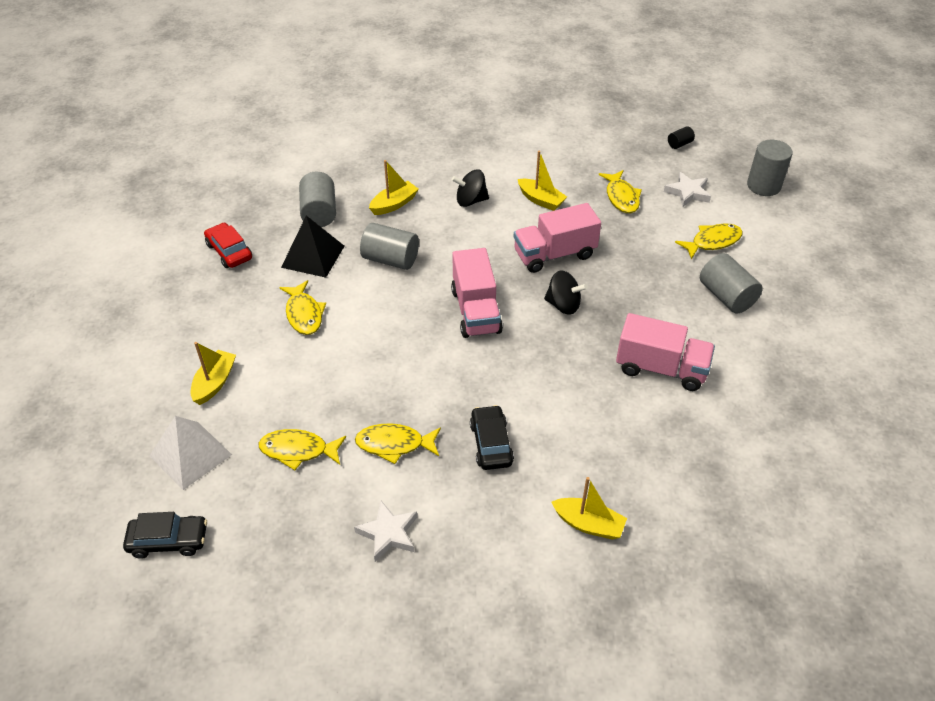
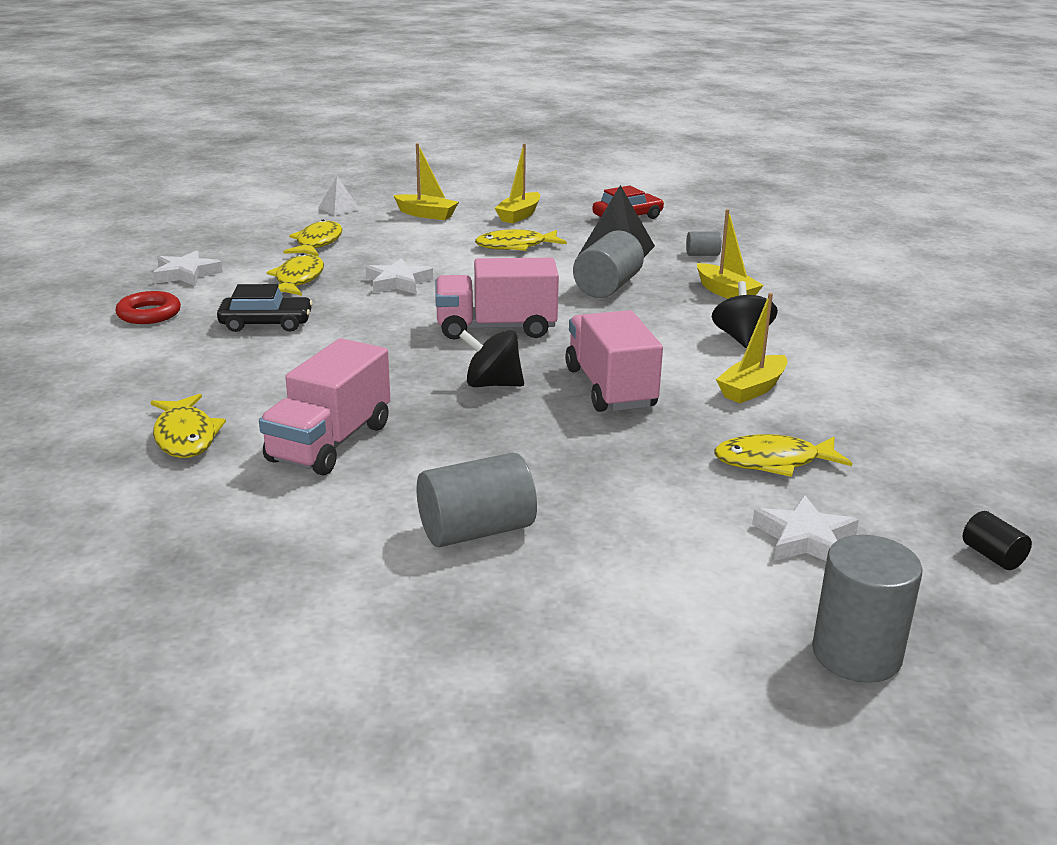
camera: 95 degrees right, 20 degrees down
(168, 541) = (248, 204): black car -> none
(190, 455) = (339, 208): white pyramid -> white pyramid, size x0.54
(319, 213) = (702, 254): grey cylinder -> grey cylinder, size x0.51
(394, 376) = (398, 282): none -> white star
(485, 531) = (149, 314): none -> red ring
(563, 305) = (492, 384): black spinning top -> black spinning top turned 75 degrees clockwise
(588, 524) = (108, 365): yellow boat -> yellow boat (519, 215)
(712, 242) = (639, 542): yellow fish -> yellow fish (186, 436)

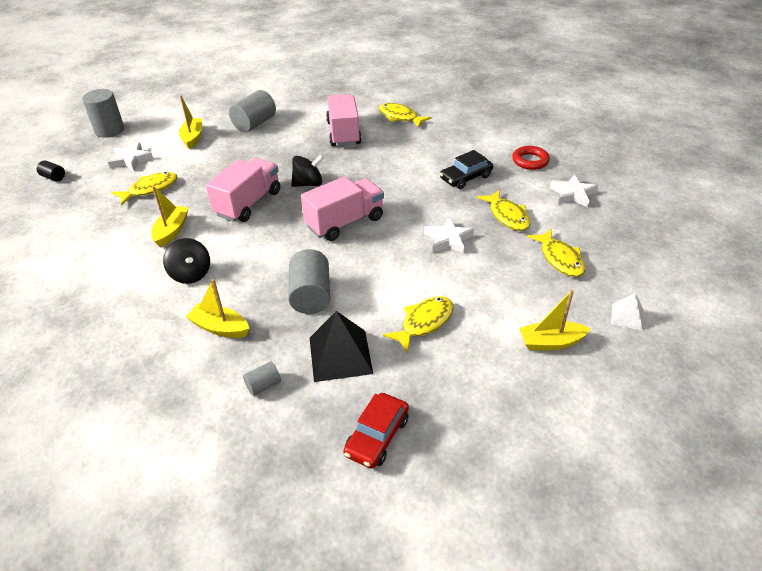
camera: 150 degrees right, 15 degrees up
(519, 215) = (477, 384): yellow boat -> yellow boat (193, 138)
(610, 388) = (248, 203): pink truck -> pink truck turned 105 degrees counterclockwise

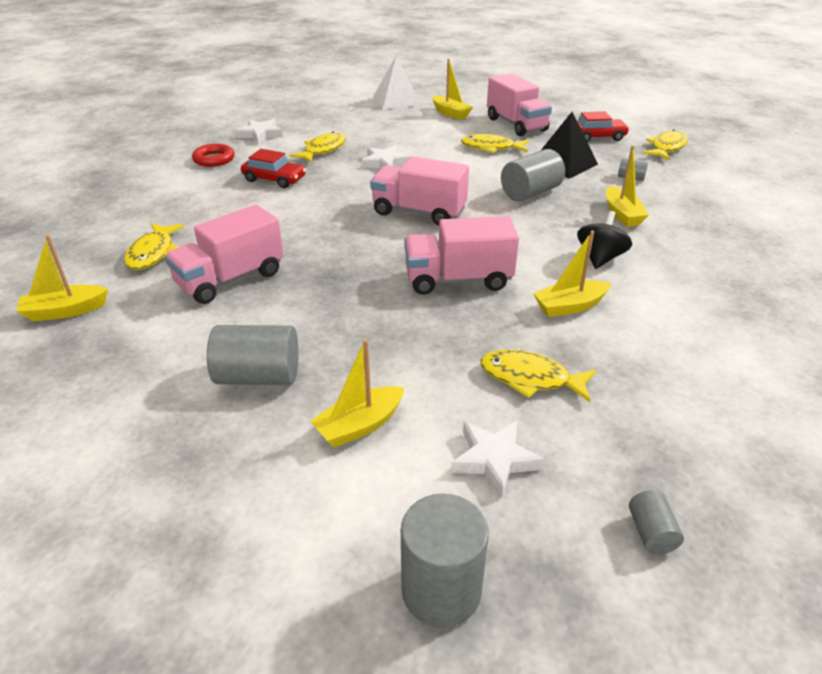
camera: 125 degrees left, 5 degrees down
(53, 177) = (651, 533): black cylinder -> grey cylinder
(308, 184) = (376, 257): black spinning top -> none
(366, 90) = (65, 311): none -> yellow boat
(466, 177) = (274, 179): black car -> red car
(472, 382) = (516, 124): none -> pink truck
(560, 259) = (360, 124): yellow fish -> yellow fish (666, 148)
(627, 316) = (396, 100): white pyramid -> white pyramid, size x1.84

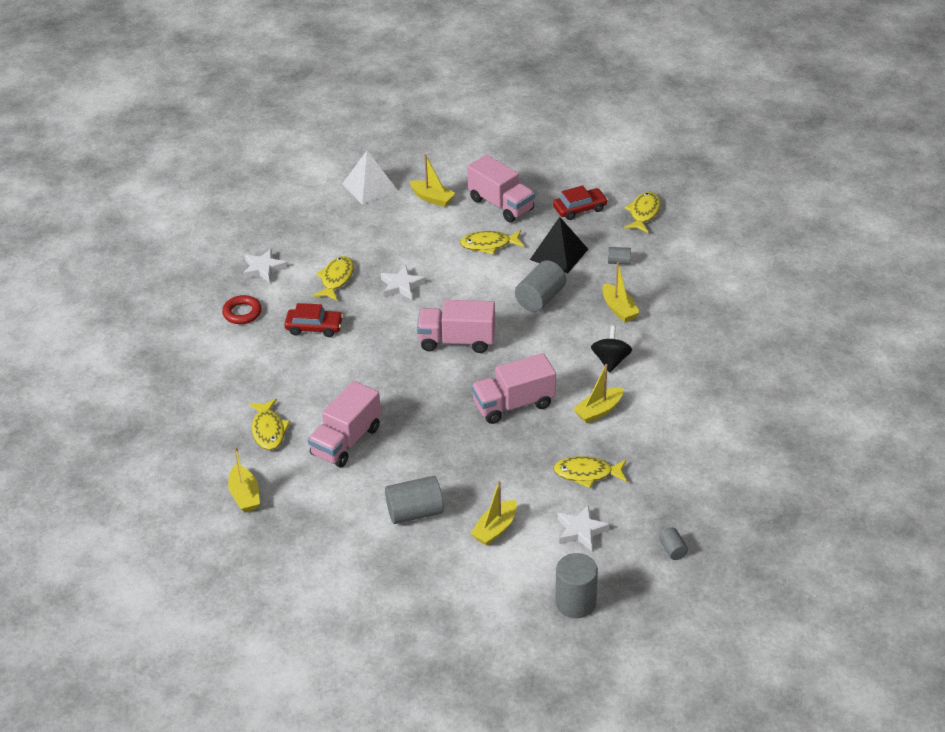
camera: 15 degrees left, 5 degrees up
(65, 311) = (245, 495): yellow boat -> yellow boat turned 75 degrees counterclockwise

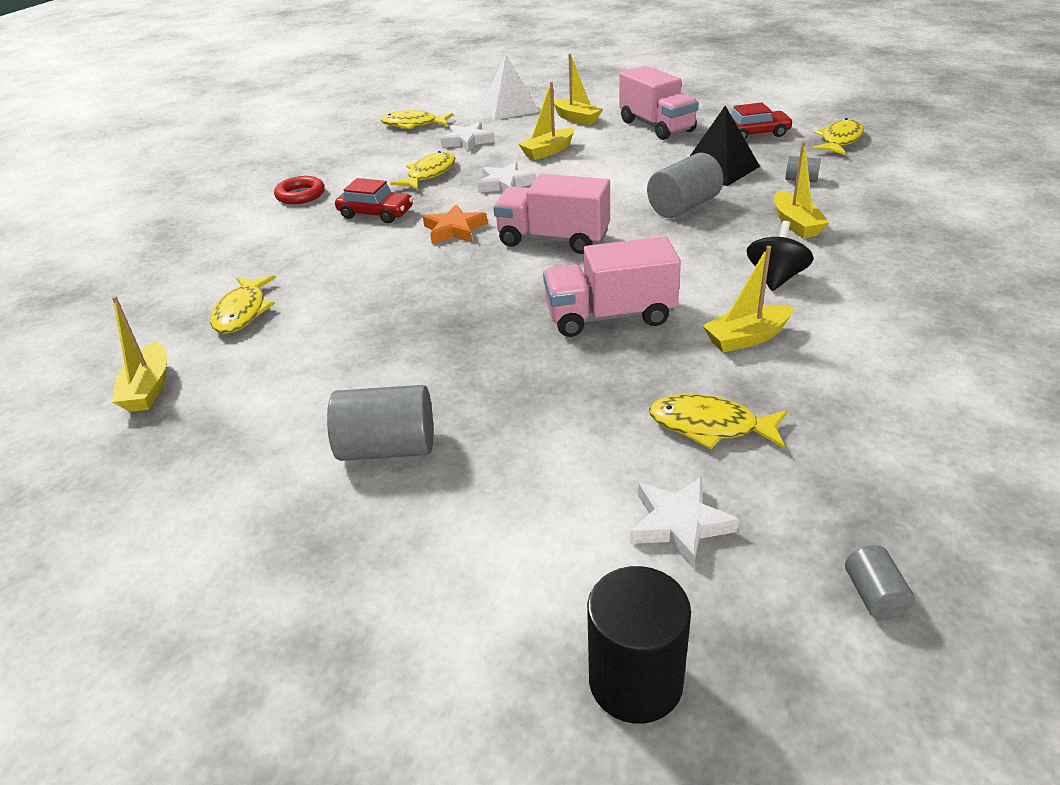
camera: 15 degrees right, 5 degrees down
(263, 269) = (352, 161): white star -> white star (467, 141)
(346, 441) = (339, 336): pink truck -> none
(382, 338) = (454, 230): none -> orange star
(489, 245) = (630, 156): yellow fish -> yellow fish (413, 125)
(495, 529) = (515, 496): yellow boat -> yellow boat (548, 151)
(575, 602) = (635, 681): grey cylinder -> black cylinder

